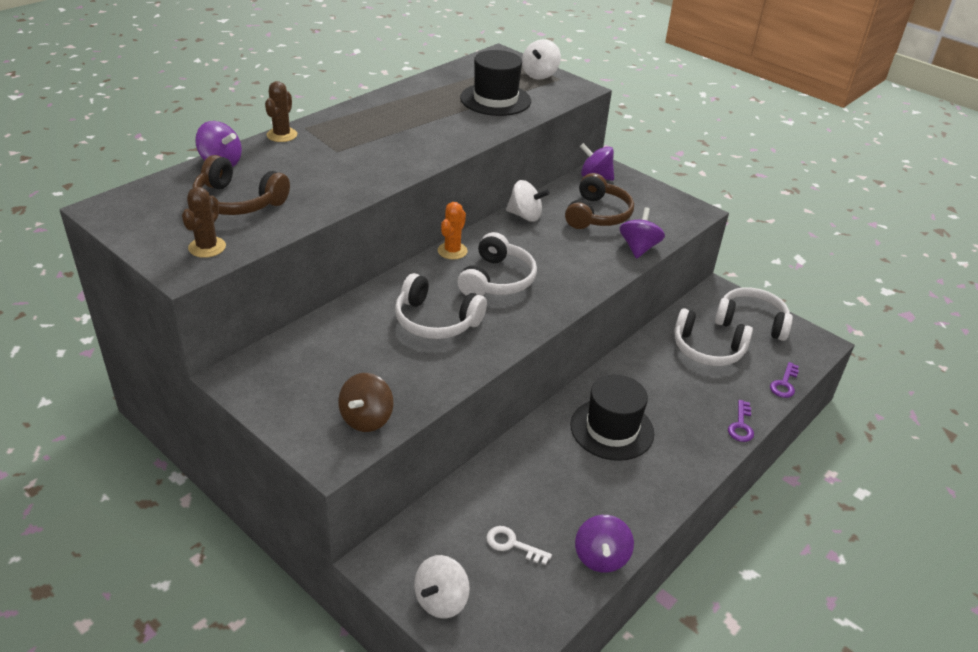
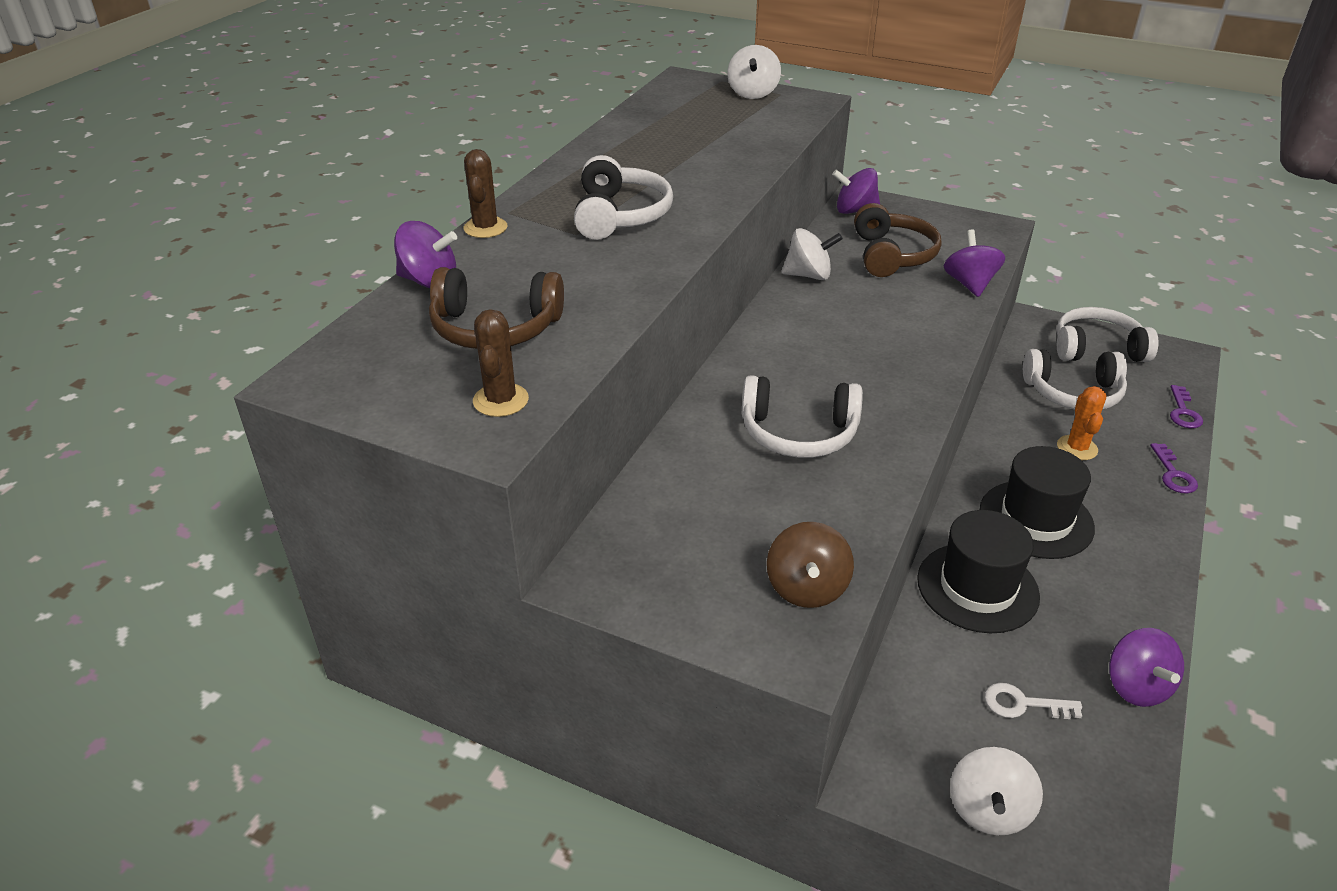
camera: 15 degrees left, 0 degrees up
(452, 251) = (753, 339): orange cactus -> orange cactus (1077, 448)
(495, 99) = (725, 132): black hat -> black hat (977, 587)
(497, 280) = (834, 362): white headphones -> white headphones (619, 215)

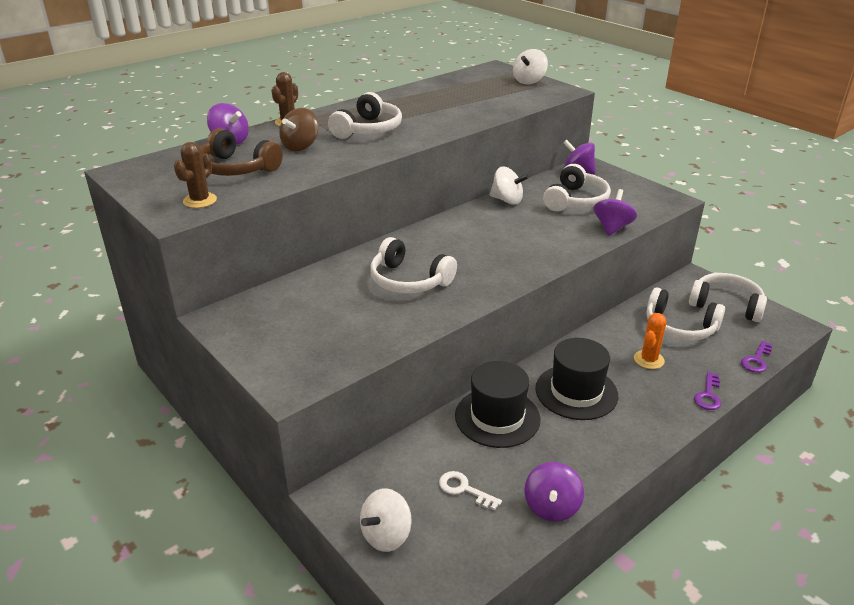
camera: 25 degrees right, 5 degrees down
(807, 588) = (328, 357): brown spinning top -> brown spinning top (300, 146)
(891, 255) = (575, 201): brown headphones -> white headphones

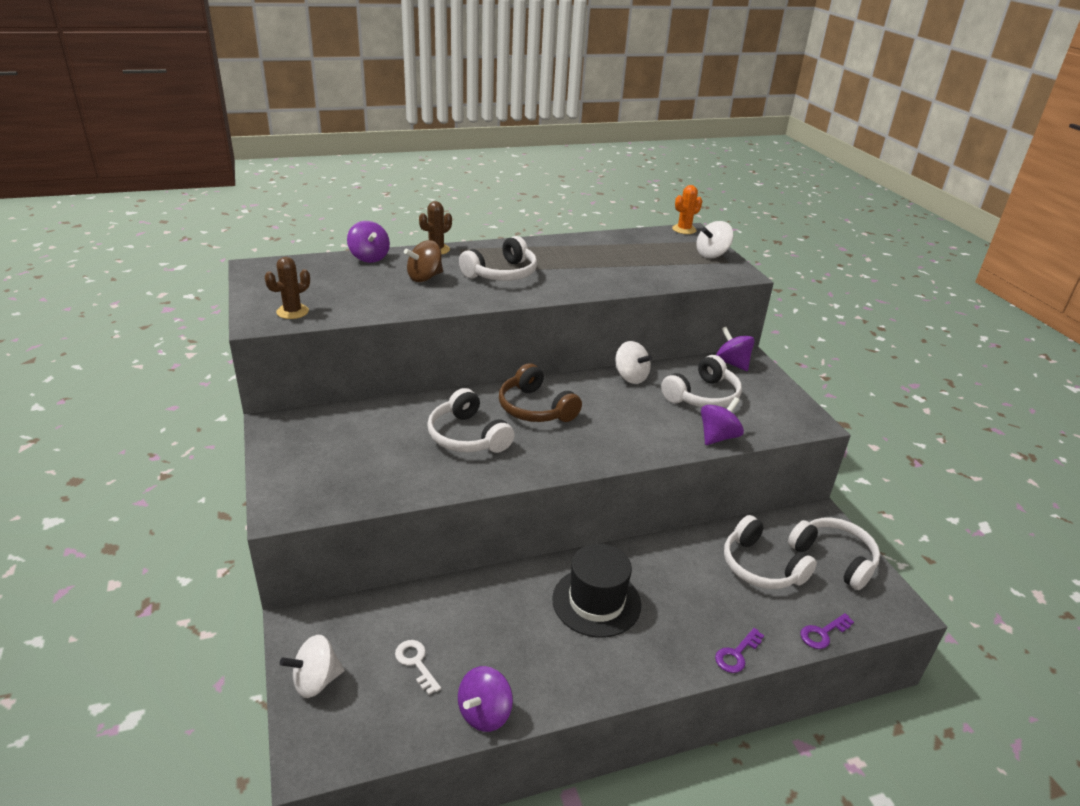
camera: 20 degrees right, 0 degrees up
(237, 168) = (350, 287): brown headphones -> brown headphones (535, 408)
(497, 417) = (499, 601): black hat -> none
(649, 360) = (699, 592): orange cactus -> orange cactus (684, 229)

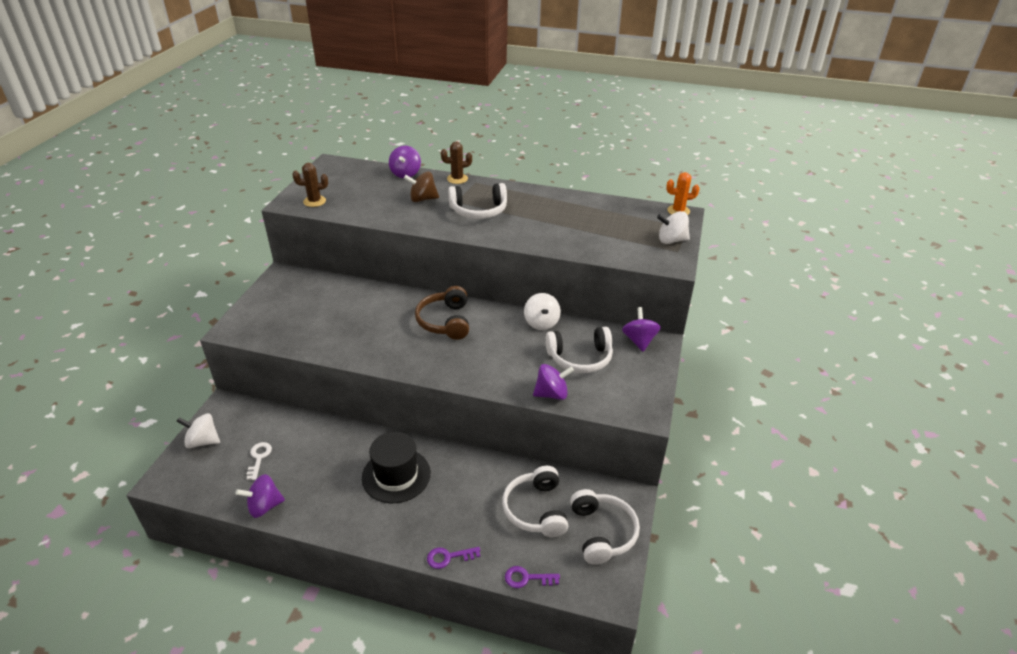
camera: 35 degrees right, 5 degrees up
(467, 436) = (380, 324): white headphones -> none

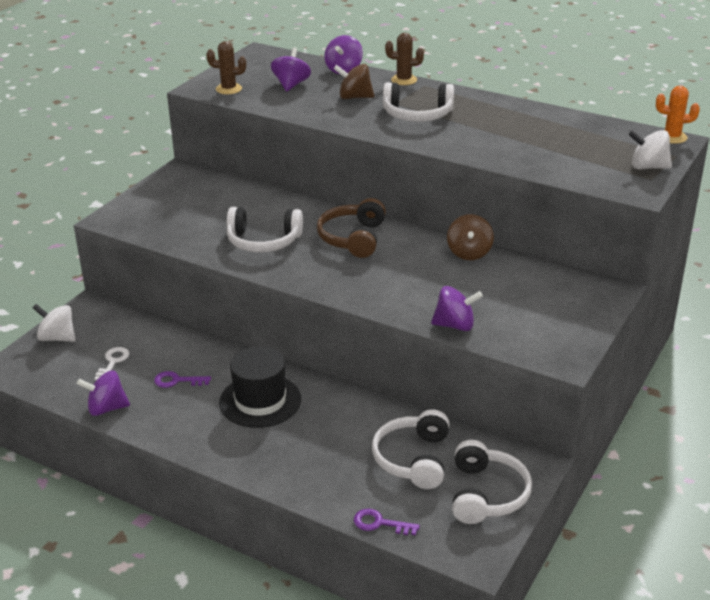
camera: 15 degrees right, 5 degrees down
(448, 557) = (295, 488): purple key -> purple key (177, 381)
(541, 323) = (469, 253): white spinning top -> brown spinning top
(580, 358) = (504, 294): white headphones -> white headphones (263, 241)
(639, 341) = (586, 285): purple spinning top -> purple spinning top (291, 85)

